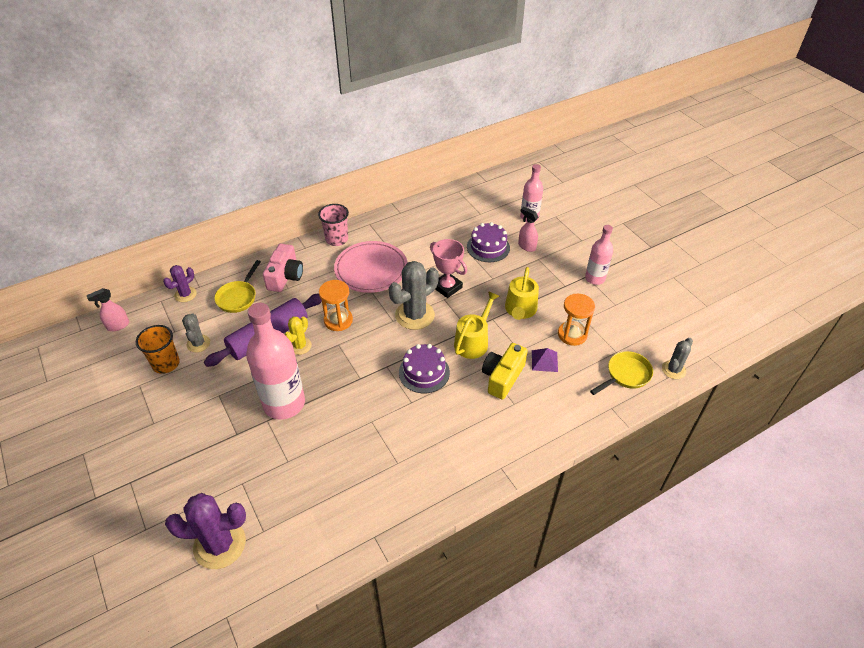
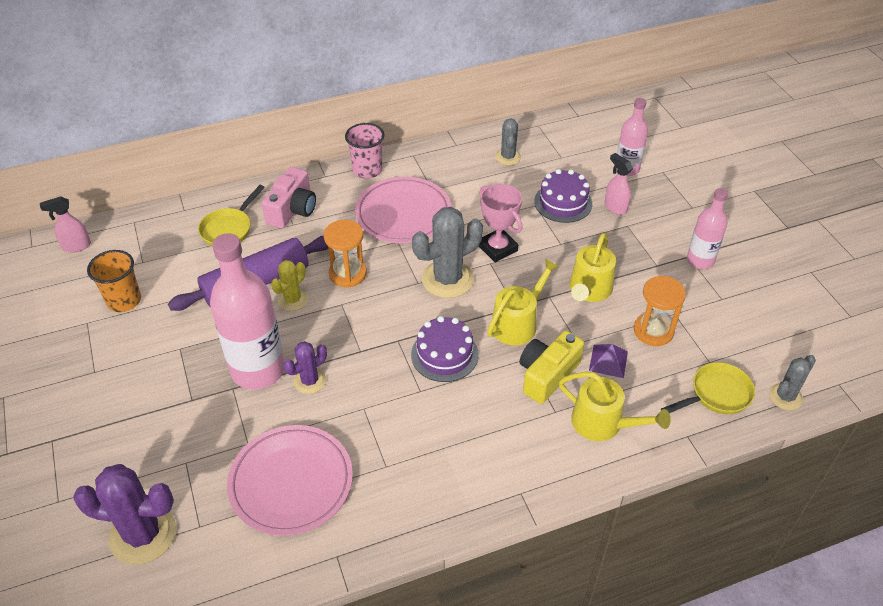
camera: 10 degrees right, 0 degrees up
(185, 294) = (165, 218): purple cactus -> purple cactus (309, 381)
(198, 343) = (168, 281): grey cactus -> grey cactus (508, 157)
(328, 486) = (291, 482): none -> pink plate
(550, 407) = (603, 423): none -> yellow watering can

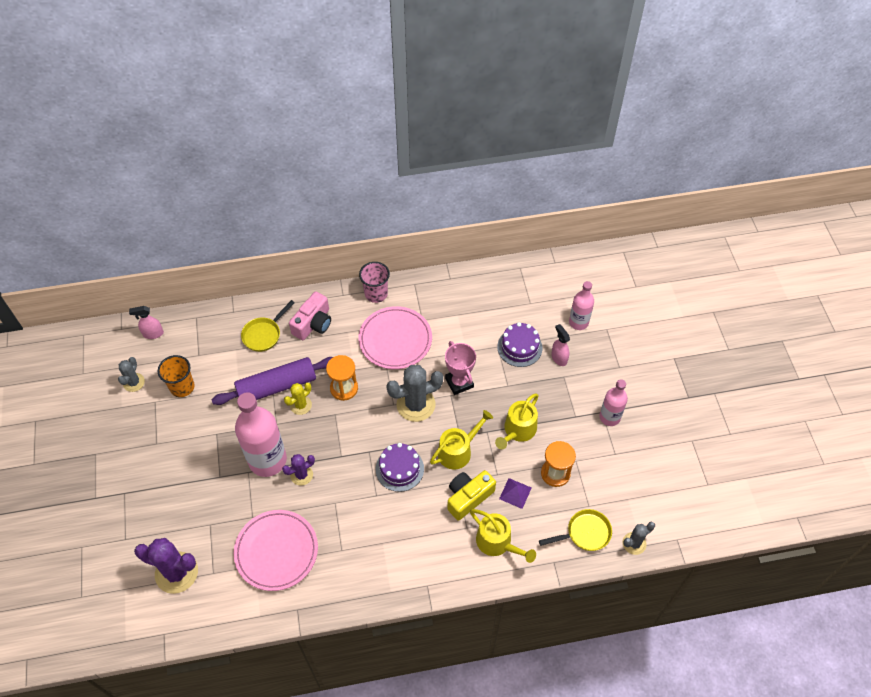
camera: 10 degrees right, 10 degrees up
(508, 157) = (488, 297): grey cactus -> grey cactus (134, 382)

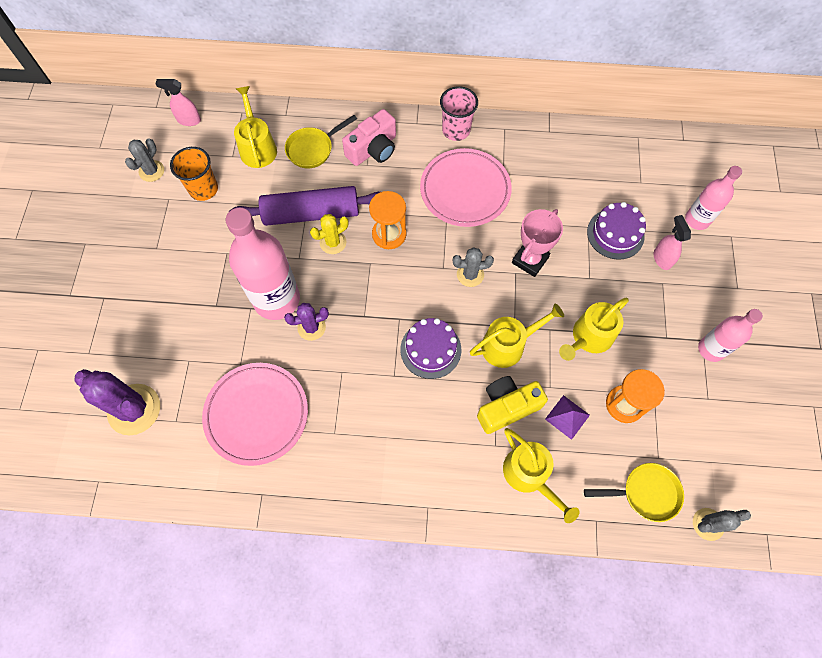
camera: 15 degrees right, 10 degrees up
(217, 343) = (257, 147): none -> yellow watering can
(416, 404) = (470, 275): grey cactus -> grey cactus, size x0.56
(459, 382) = (530, 260): pink trophy -> pink trophy turned 45 degrees clockwise

